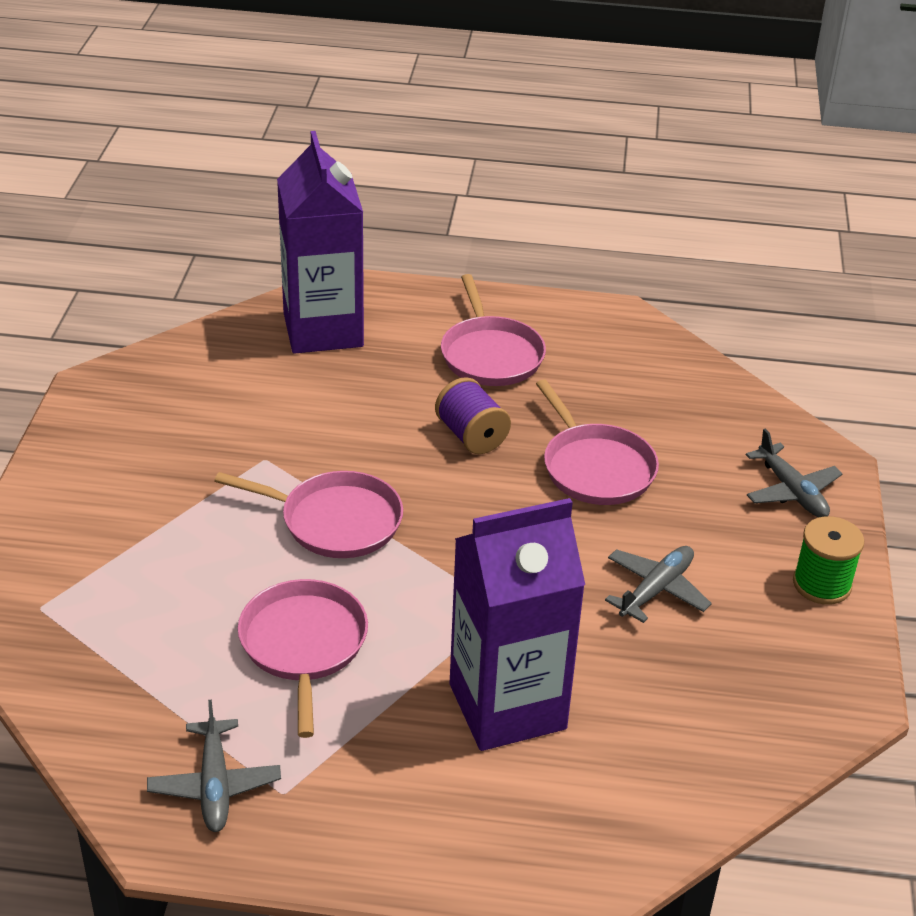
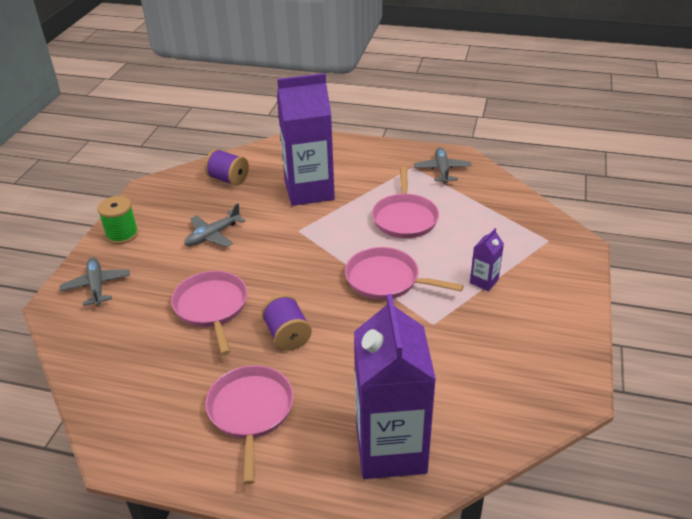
camera: 170 degrees left, 0 degrees up
(176, 525) = (484, 281): none -> purple carton
(694, 732) = (228, 179): none -> purple spool

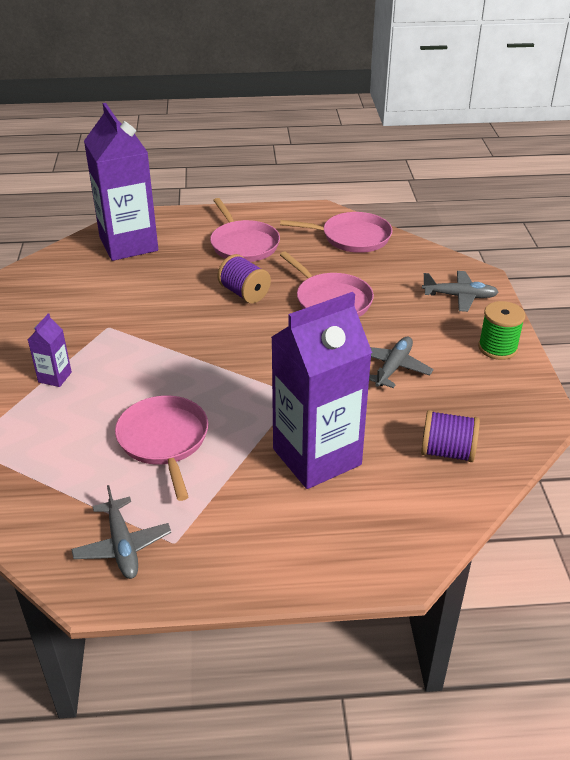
camera: 160 degrees right, 0 degrees up
(97, 286) = (459, 296): grey plane -> grey plane turned 45 degrees counterclockwise
(386, 279) = (166, 358): pink pan -> pink pan (352, 237)

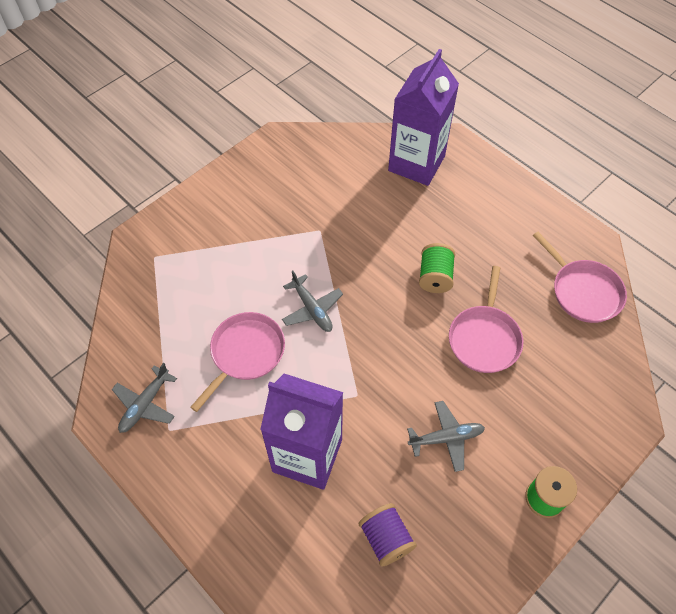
camera: 50 degrees right, 20 degrees up
(55, 377) = (247, 246): purple carton -> none
(243, 244) = (492, 229): pink pan -> none
(244, 293) = (435, 277): purple spool -> green spool
(459, 296) = (586, 425): grey plane -> grey plane (312, 309)

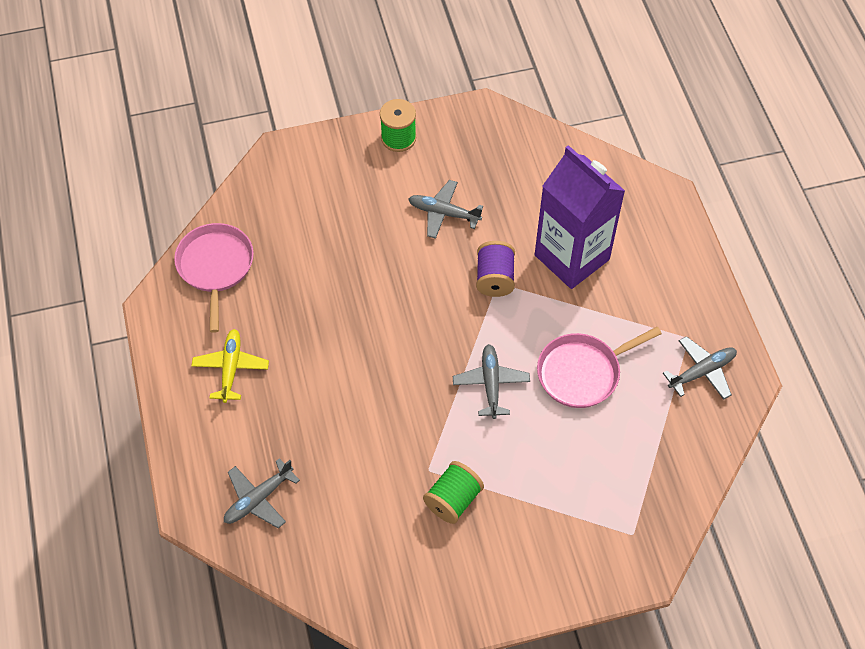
camera: 150 degrees left, 0 degrees up
(386, 539) = (542, 171): purple spool -> purple spool (495, 278)
(416, 163) = (258, 499): purple carton -> grey plane
(435, 277) = (344, 353): green spool -> green spool (453, 500)
(484, 338) = (345, 273): pink pan -> none
(504, 228) = (231, 368): none -> yellow plane

